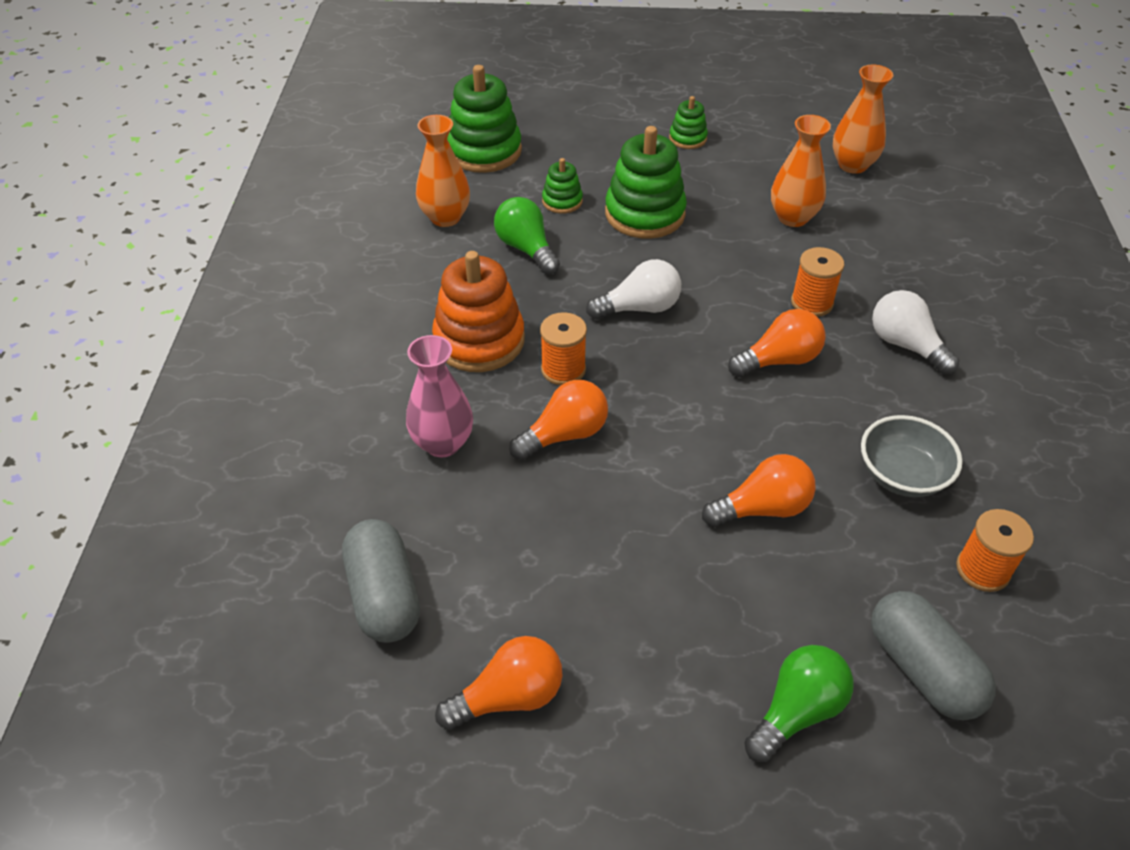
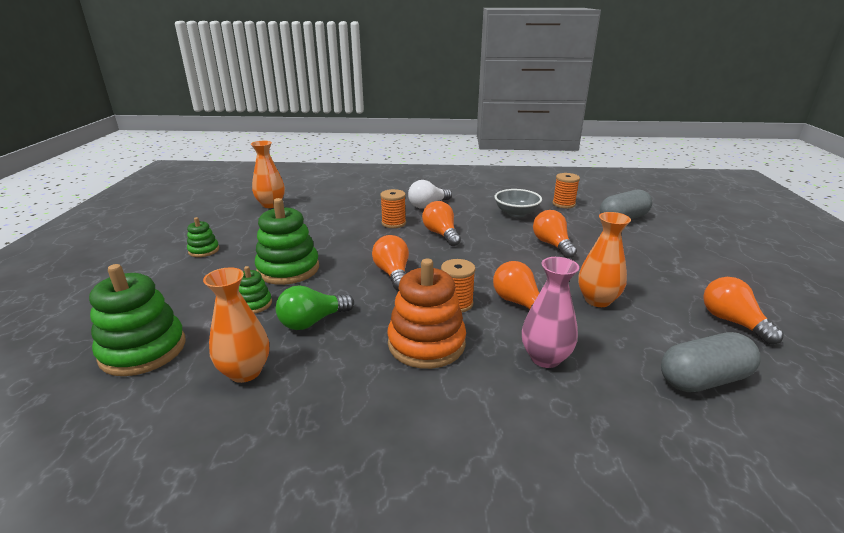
camera: 90 degrees left, 20 degrees down
(639, 308) = (393, 274): white light bulb -> orange light bulb
(793, 217) = (314, 223): orange vase -> orange vase (597, 300)
(797, 711) = (666, 244): green light bulb -> none

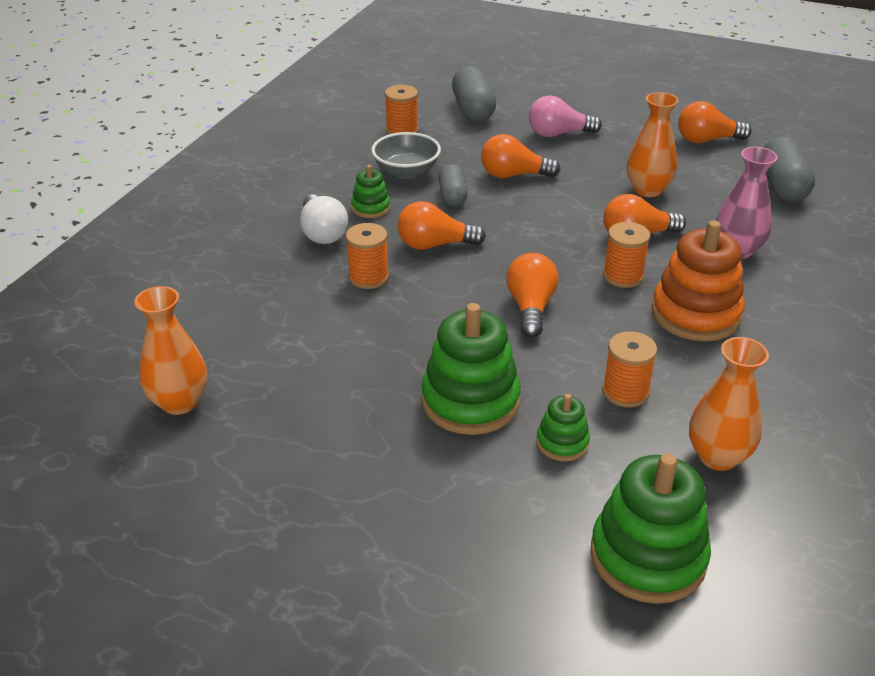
camera: 70 degrees left, 10 degrees up
(204, 250) = (345, 499): green stacking toy -> green stacking toy (371, 208)
(312, 321) = (625, 392): green light bulb -> orange spool
(393, 274) = (530, 308): orange light bulb -> orange light bulb turned 90 degrees clockwise
(502, 230) = (452, 196): none -> grey capsule
(634, 252) = (558, 134): none -> pink light bulb

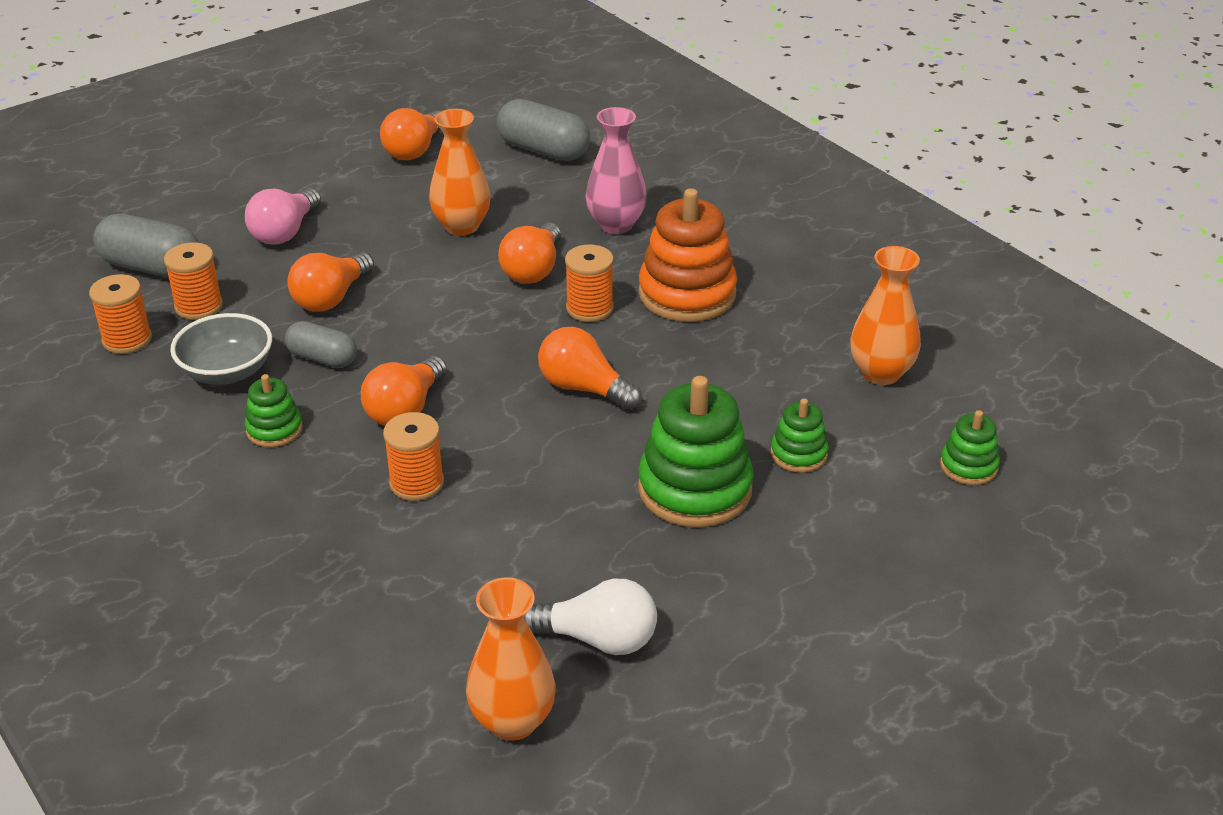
camera: 60 degrees left, 0 degrees up
(322, 233) = (285, 488): white light bulb -> white light bulb (598, 639)
(625, 392) = (760, 385): orange spool -> orange spool (198, 306)
(648, 556) = (968, 466): green stacking toy -> green stacking toy, size x0.51

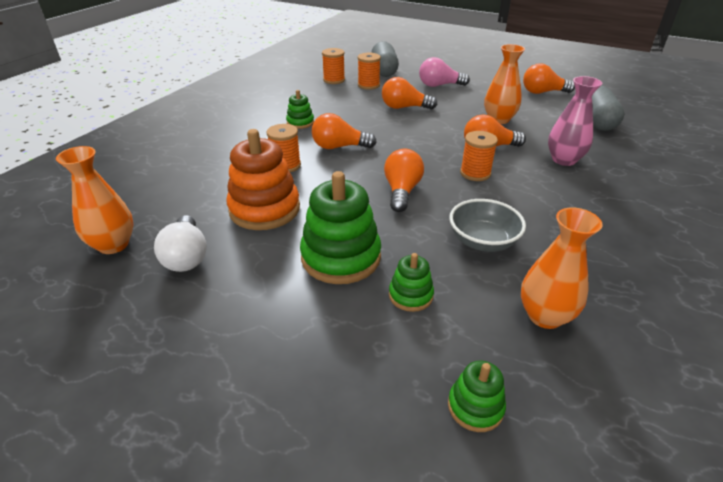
camera: 65 degrees right, 0 degrees up
(227, 372) = (331, 102): grey bowl -> grey bowl (482, 241)
(323, 358) = (359, 118): grey capsule -> none
(687, 294) = (530, 202): orange stacking toy -> orange stacking toy (264, 209)

